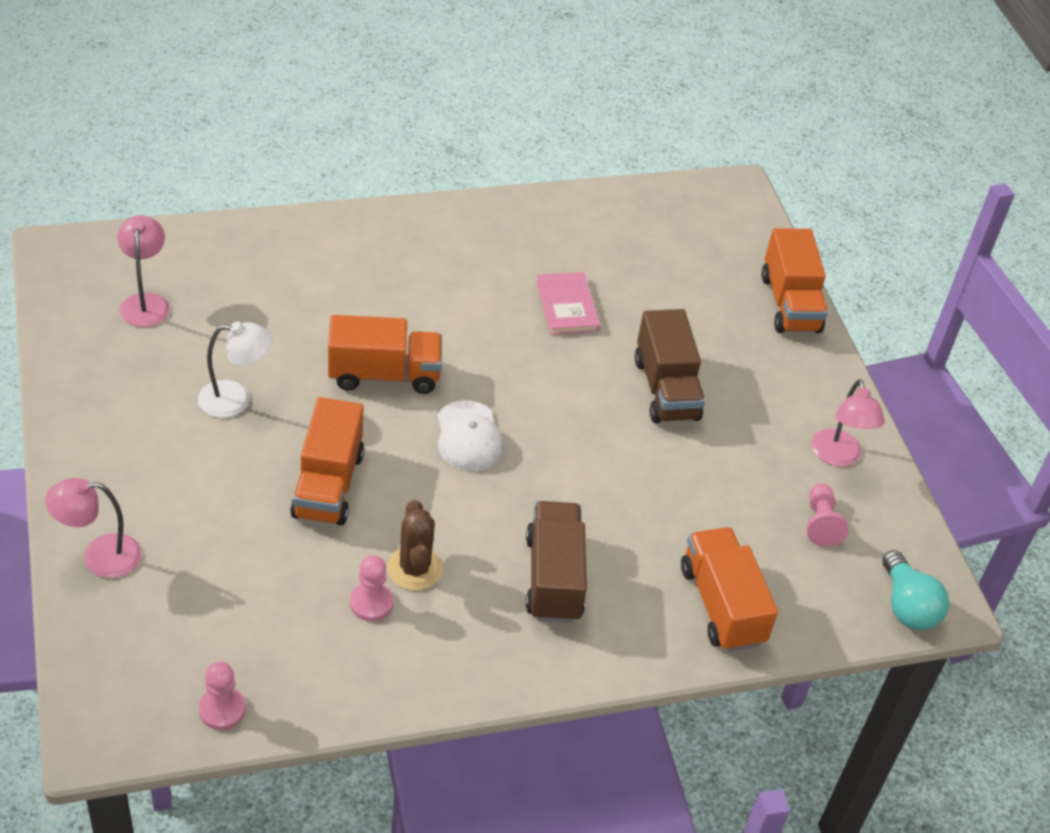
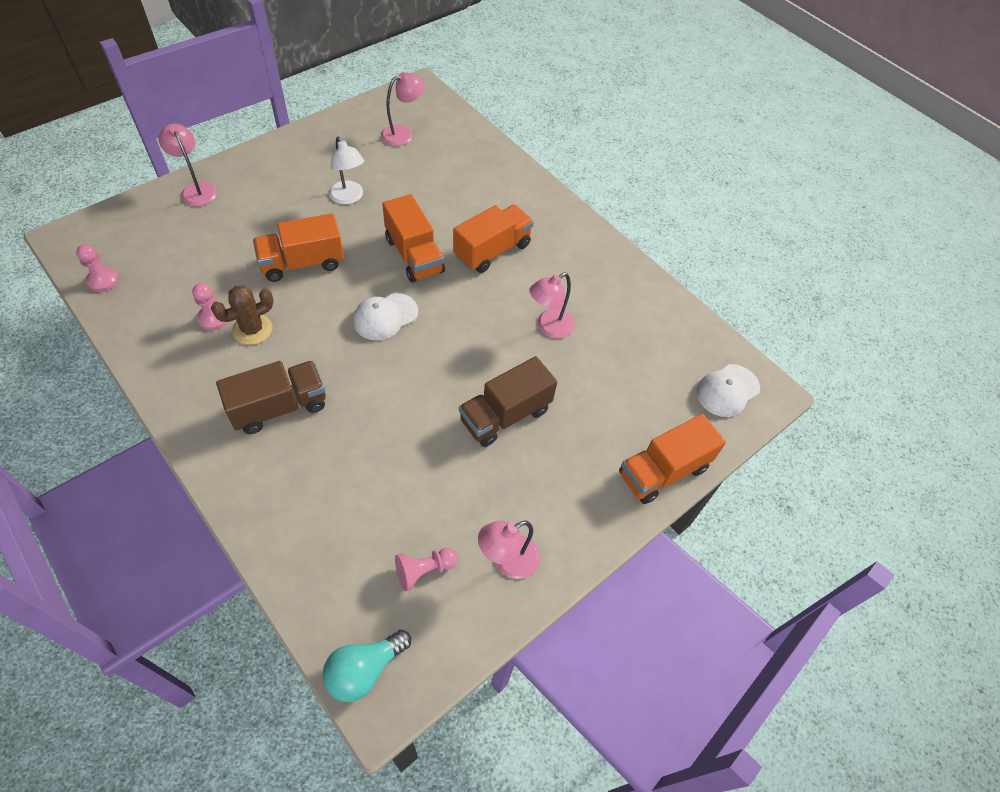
camera: 65 degrees right, 10 degrees up
(567, 306) = (549, 327): pink book -> pink lamp
(721, 215) = (727, 390): none -> white cap
(721, 605) = (301, 523): orange truck -> orange truck (492, 250)

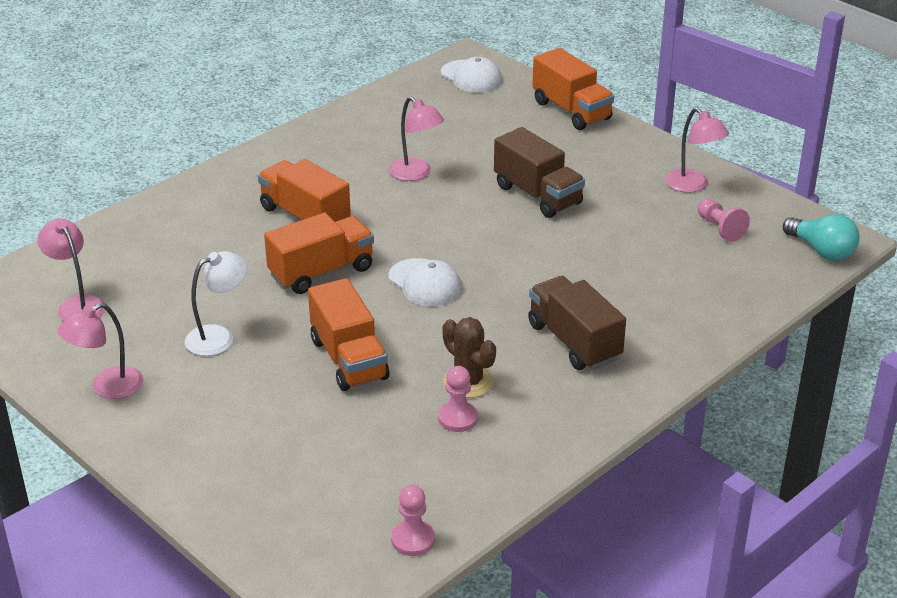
camera: 90 degrees left, 20 degrees down
(196, 189) = (210, 488): pink lamp -> pink lamp (107, 387)

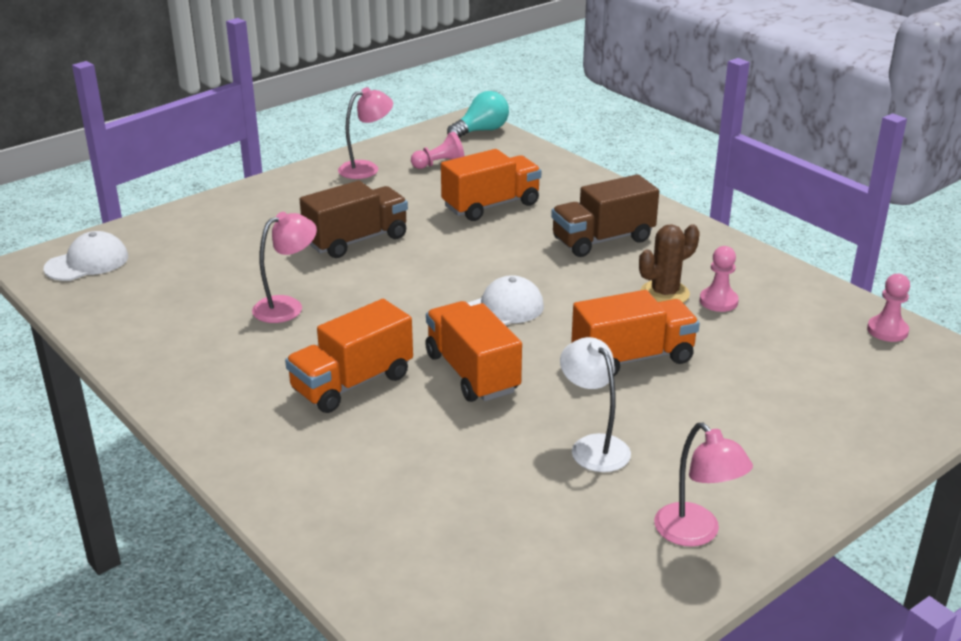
camera: 85 degrees left, 5 degrees down
(77, 305) = (518, 574): pink lamp -> none
(571, 110) = (199, 212): orange truck -> orange truck (491, 206)

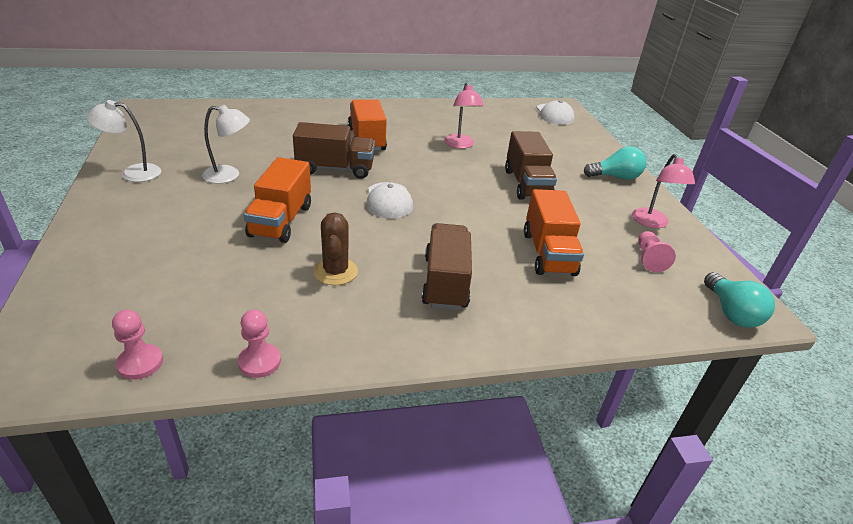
camera: 115 degrees right, 5 degrees up
(275, 196) = (615, 177): none -> turquoise light bulb
(472, 373) = (335, 169): orange truck -> brown truck
(696, 533) = (133, 173): pink lamp -> white lamp
(718, 301) = (295, 292): pink pawn -> pink pawn (260, 362)

